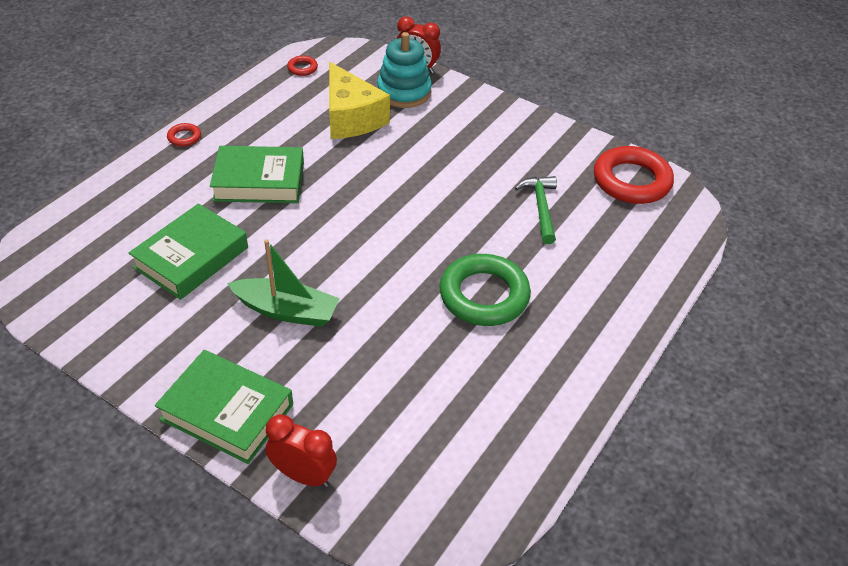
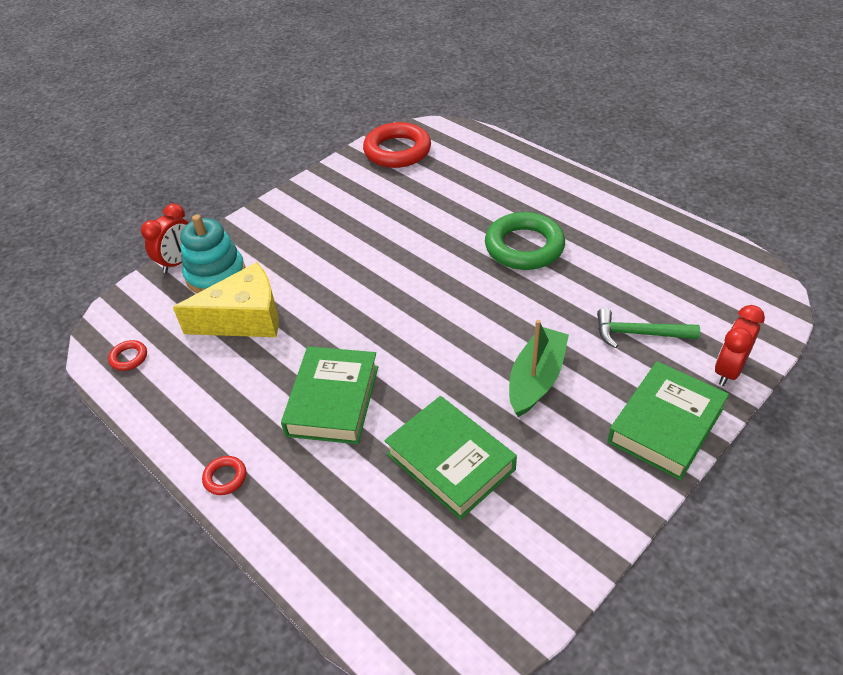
camera: 75 degrees left, 0 degrees up
(540, 208) = (420, 203): green hammer -> green hammer (638, 334)

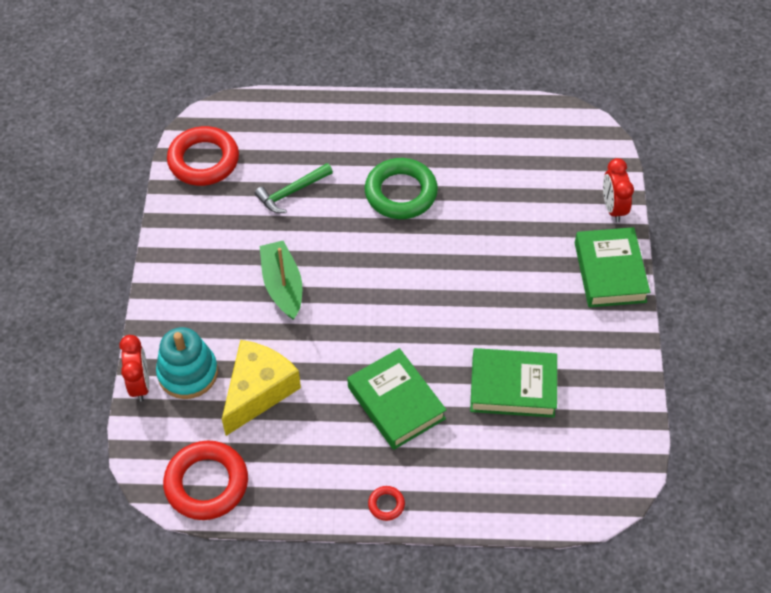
camera: 45 degrees left, 10 degrees up
(129, 358) = (206, 483): red ring -> red ring, size x2.32
(536, 379) = (509, 293): green boat -> green boat (282, 286)
(638, 334) = (540, 216): green hammer -> green hammer (291, 192)

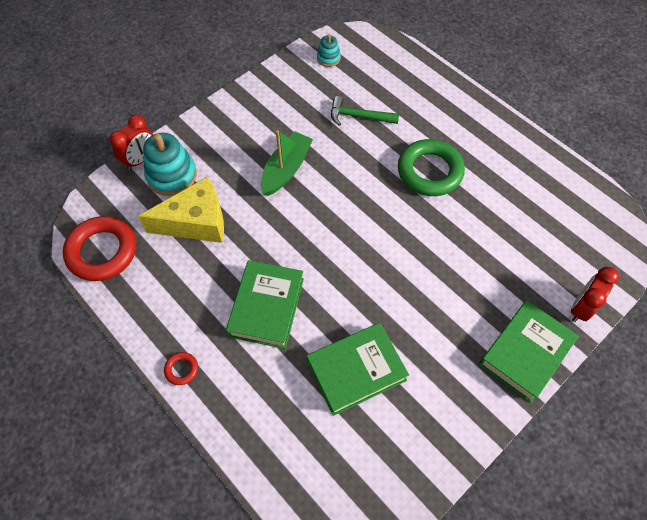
camera: 45 degrees right, 5 degrees up
(203, 160) = (328, 58): red ring -> turquoise stacking toy
(513, 387) = (356, 370): green book -> green book turned 75 degrees counterclockwise

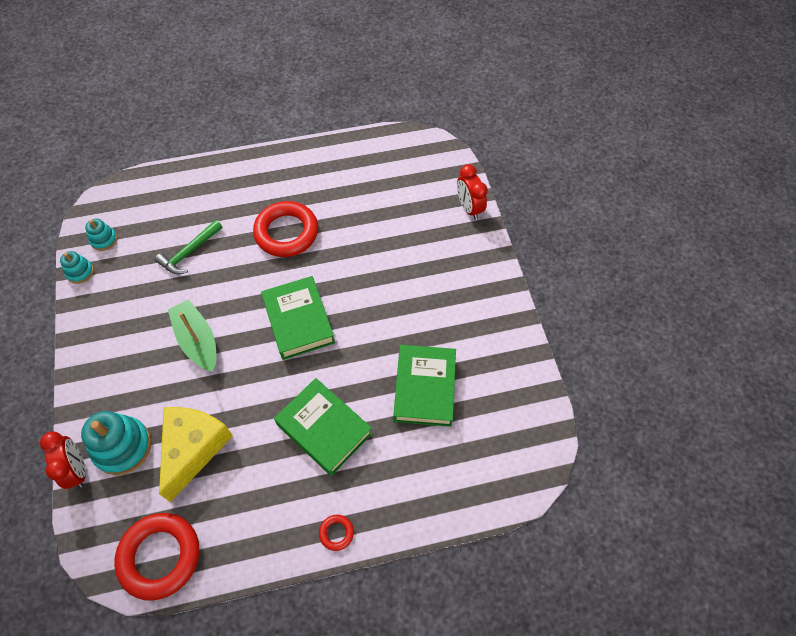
camera: 60 degrees left, 0 degrees up
(291, 62) = (80, 272): none -> turquoise stacking toy
(429, 171) = (286, 232): green ring -> red ring
(525, 353) = (481, 264): green book -> green book (298, 321)

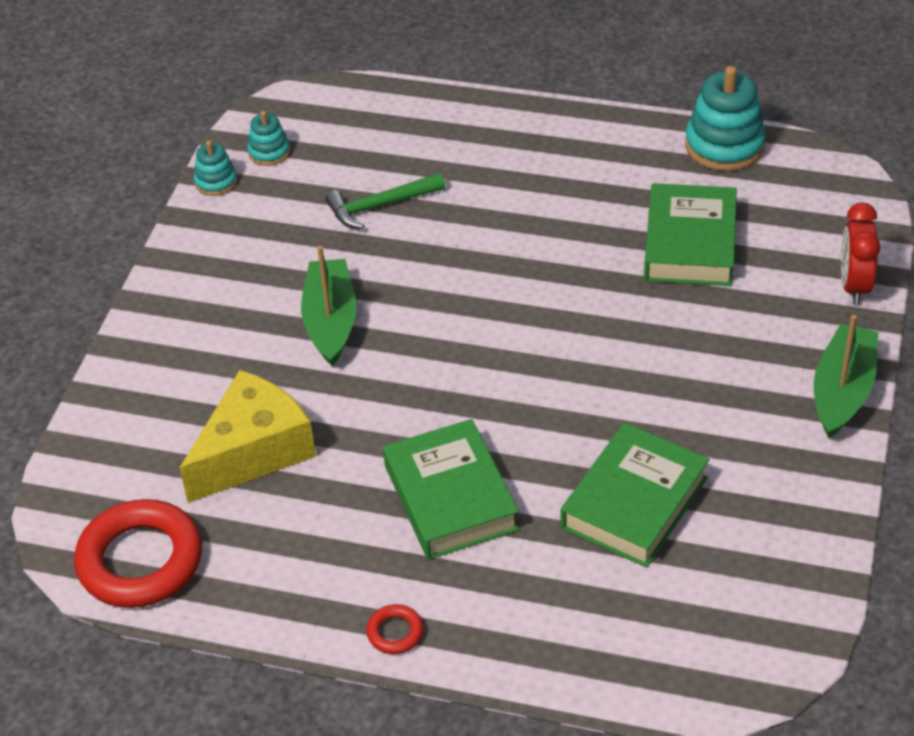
camera: 30 degrees right, 15 degrees down
(78, 469) = (89, 417): red clock -> none
(122, 447) = (160, 413): turquoise stacking toy -> turquoise stacking toy (724, 146)
(286, 232) = (537, 226): red ring -> none
(298, 321) = (491, 347): green book -> green book (690, 243)
(495, 274) = (842, 391): none -> green boat

